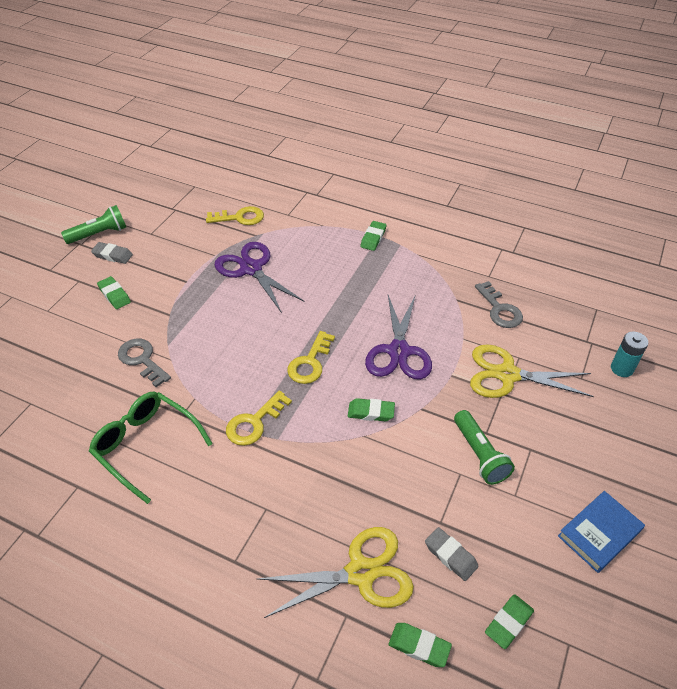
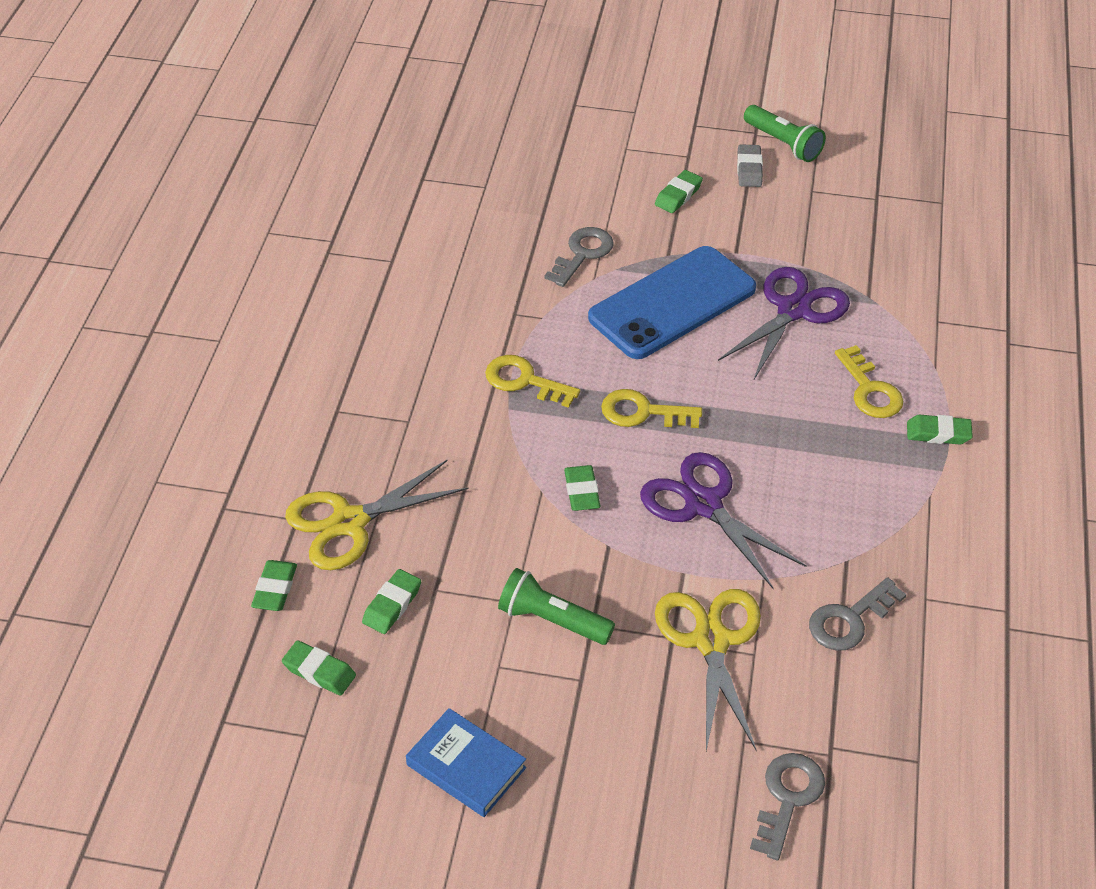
camera: 75 degrees right, 0 degrees up
(146, 446) = (459, 297): green glasses -> none
(216, 323) = (672, 303): none -> blue phone
(240, 217) = (898, 270): yellow key -> yellow key (870, 390)
(361, 573) = (349, 522): yellow scissors -> yellow scissors turned 90 degrees clockwise
(398, 351) = (703, 504): purple scissors -> purple scissors turned 60 degrees clockwise
(450, 556) = (392, 605): grey eraser -> green eraser
(480, 455) = (552, 620): green flashlight -> green flashlight turned 60 degrees clockwise
(621, 369) = (787, 798): turquoise battery -> grey key

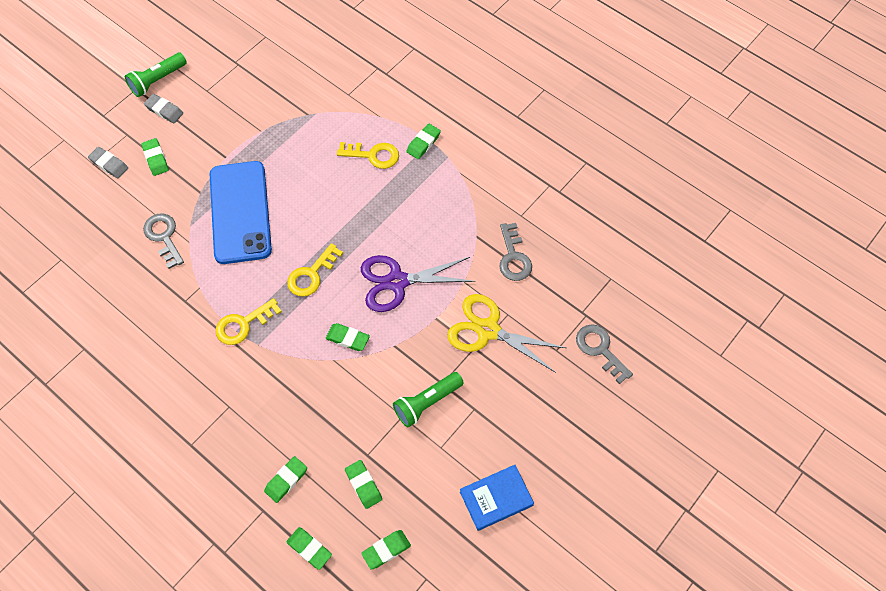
camera: 60 degrees left, 15 degrees up
(349, 522) = (286, 480): yellow scissors -> green eraser
(636, 162) = (109, 164): none -> grey eraser
(783, 143) = (157, 81): green flashlight -> green flashlight turned 150 degrees clockwise
(793, 310) = (291, 155): purple scissors -> none

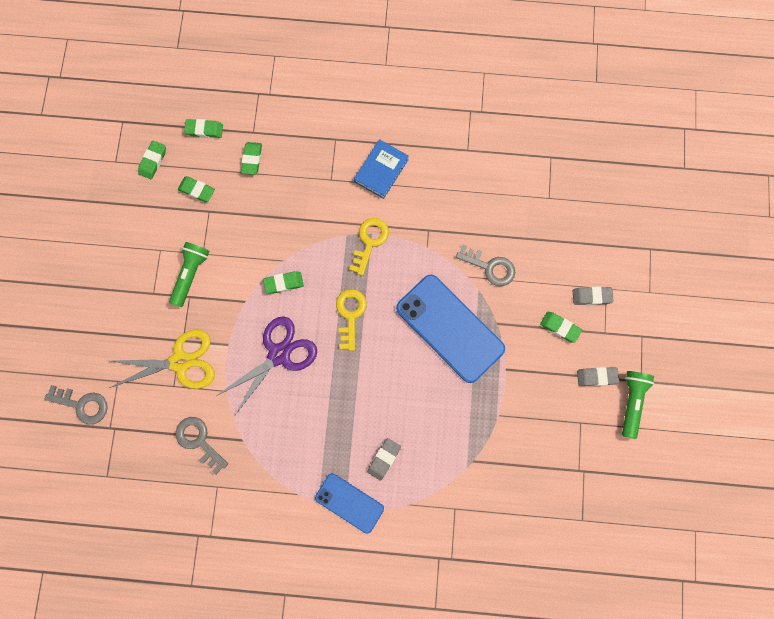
camera: 145 degrees right, 15 degrees up
(373, 155) = (384, 459): yellow key -> grey eraser
(423, 143) = (349, 502): green eraser -> blue phone
(496, 499) = (98, 241): blue book -> blue book (381, 170)

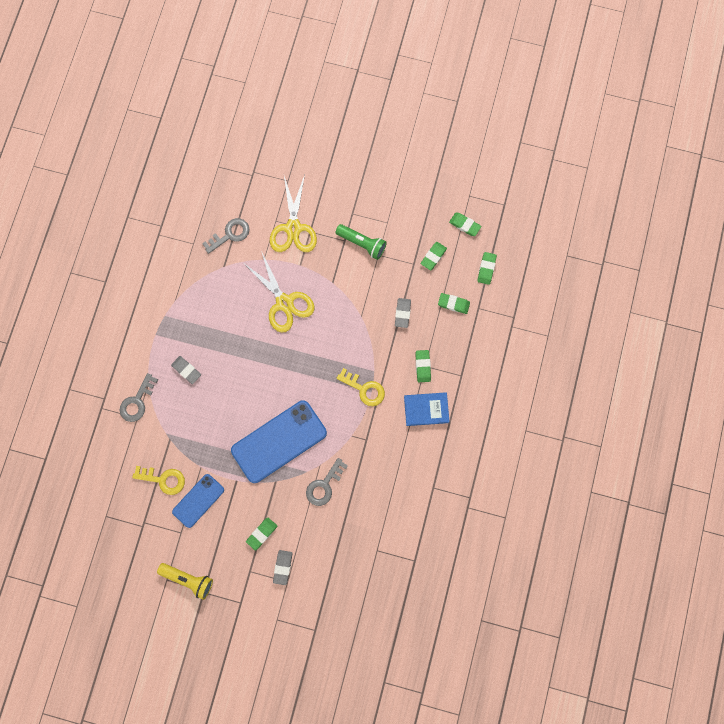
camera: 100 degrees right, 0 degrees up
(82, 405) = (275, 154): grey key -> grey key (137, 401)
(279, 354) = (284, 303): purple scissors -> yellow scissors
(283, 283) = (342, 314): green eraser -> green eraser (422, 366)
(349, 502) = (160, 339): blue phone -> blue phone (198, 501)
(350, 314) = (306, 363): yellow key -> yellow key (163, 479)
(381, 170) = (426, 409): blue book -> blue book turned 45 degrees counterclockwise
(596, 377) = (215, 555): grey eraser -> grey eraser (402, 313)
(631, 402) = (188, 579): green flashlight -> yellow flashlight

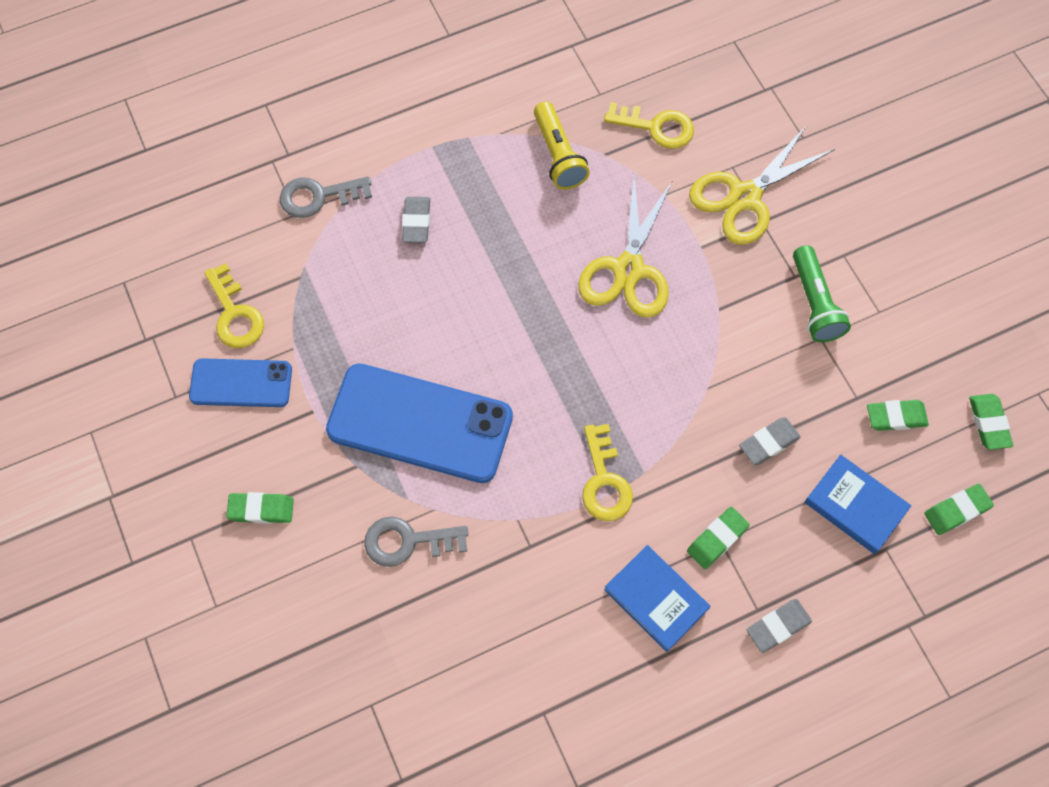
camera: 50 degrees right, 10 degrees down
(188, 579) = (113, 461): yellow flashlight -> yellow flashlight (558, 155)
(230, 234) = (656, 127): grey key -> yellow key
(283, 567) = (233, 581): grey eraser -> grey eraser (778, 626)
(453, 304) = (855, 506): green eraser -> blue book

